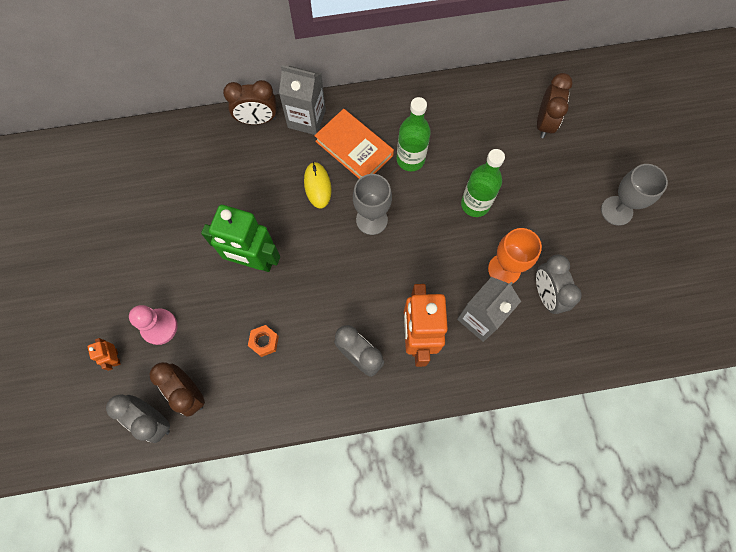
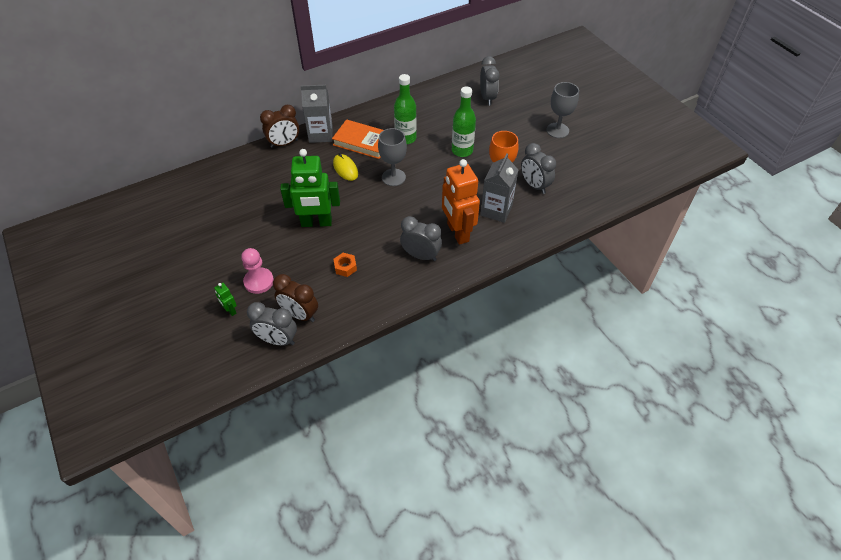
camera: 20 degrees left, 20 degrees down
(115, 357) = (230, 310): orange robot -> green robot
(544, 123) = (487, 98): brown clock -> grey clock

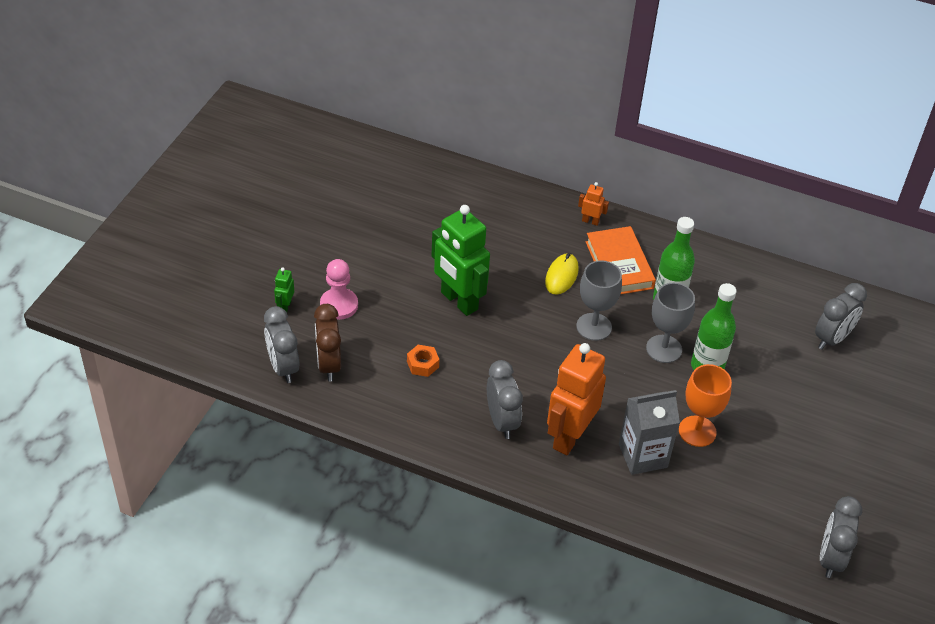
camera: 50 degrees right, 5 degrees down
(284, 143) = (543, 200): brown clock -> none
(321, 134) = (590, 221): grey carton -> orange robot
(534, 185) = (725, 473): grey clock -> grey clock (830, 558)
(557, 130) = (855, 446): grey goblet -> grey goblet (664, 349)

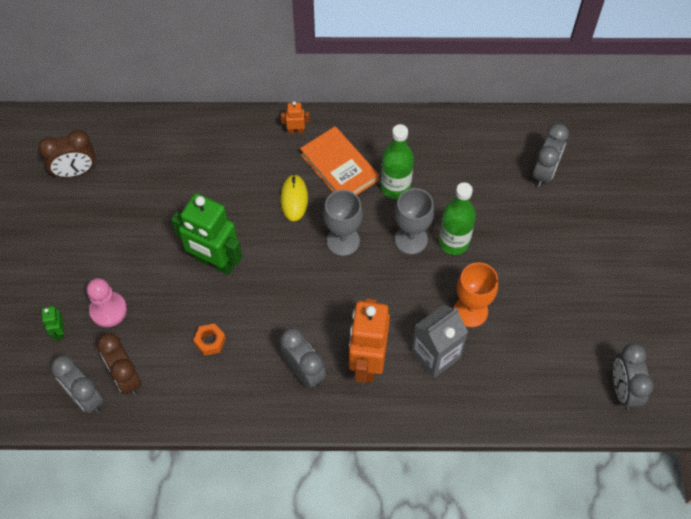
camera: 20 degrees left, 15 degrees up
(363, 185) = (75, 171): none -> brown clock

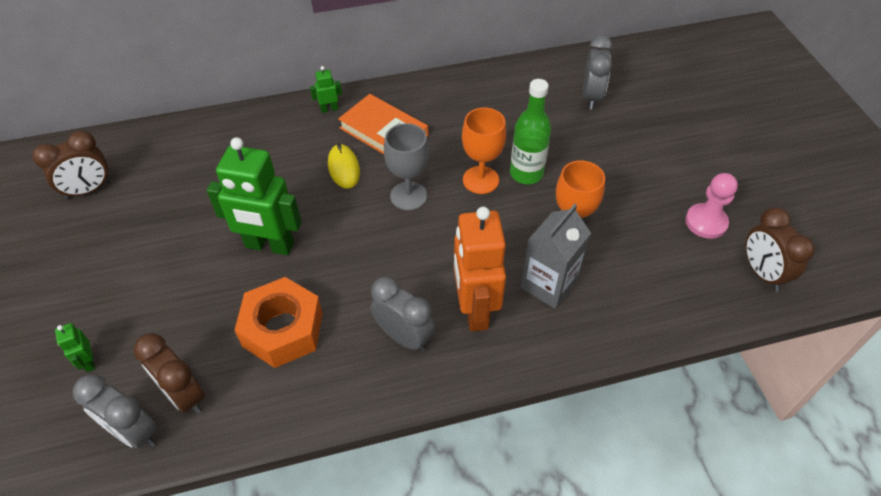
camera: 15 degrees left, 10 degrees down
(108, 310) = (149, 323): pink pawn -> pink pawn (706, 222)
(210, 341) = (283, 330): orange nut -> orange nut, size x2.20
(296, 131) = (329, 109): orange robot -> green robot
(395, 187) = (448, 138): green bottle -> none
(411, 239) = (480, 180): grey goblet -> orange goblet
(623, 389) = (762, 273): grey clock -> brown clock

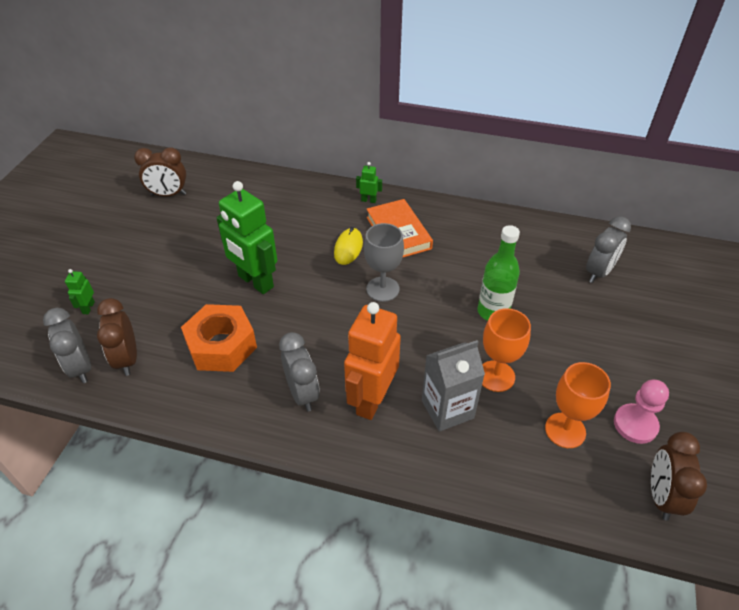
camera: 30 degrees right, 5 degrees down
(480, 180) = (450, 301): orange goblet -> orange goblet (565, 430)

